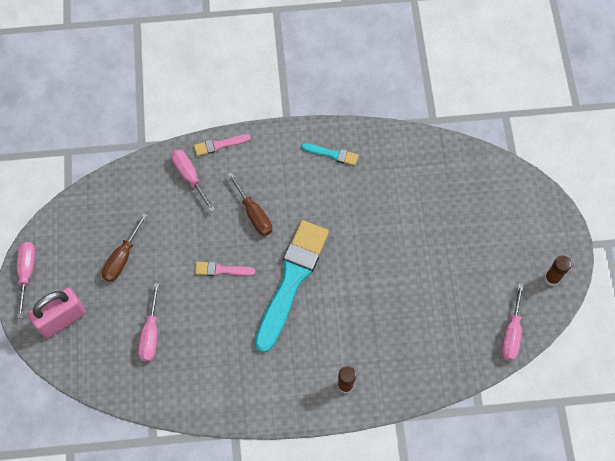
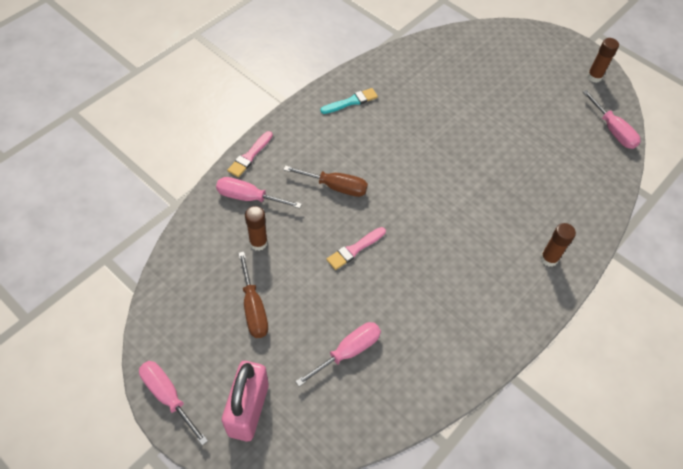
camera: 45 degrees left, 10 degrees down
(151, 334) = (348, 352): pink screwdriver -> pink screwdriver turned 90 degrees counterclockwise
(166, 215) = (258, 243): none -> brown glue stick
(291, 280) = (420, 214): turquoise brush -> none

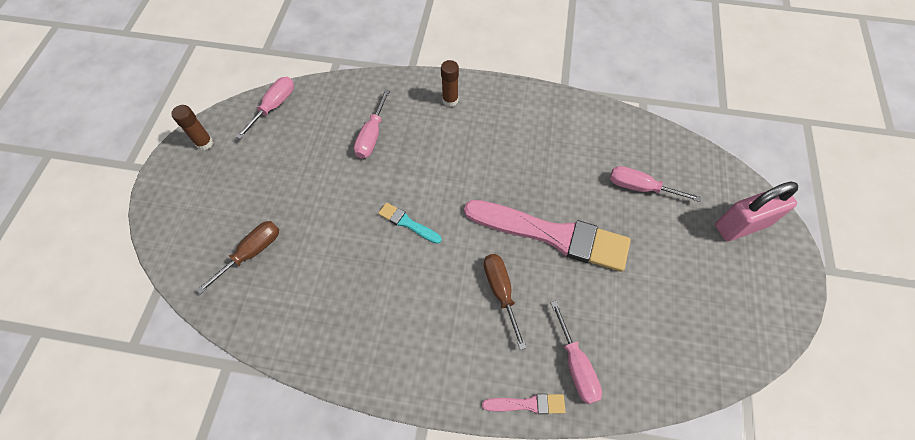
camera: 120 degrees left, 5 degrees up
(168, 396) = (790, 288): pink screwdriver -> pink screwdriver (372, 136)
(253, 308) = (671, 277): brown screwdriver -> brown screwdriver (252, 253)
(258, 243) = (613, 318): brown glue stick -> none
(351, 102) = (378, 347): turquoise brush -> turquoise brush (407, 223)
(354, 249) = (552, 235): pink brush -> pink brush, size x2.35

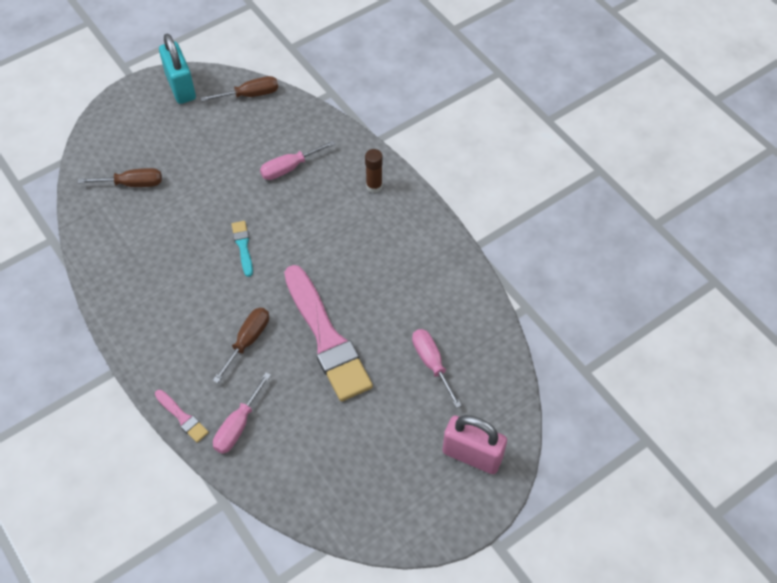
camera: 45 degrees right, 5 degrees down
(204, 143) = (180, 87): brown glue stick -> turquoise padlock
(274, 106) = (250, 95): pink screwdriver -> brown screwdriver

